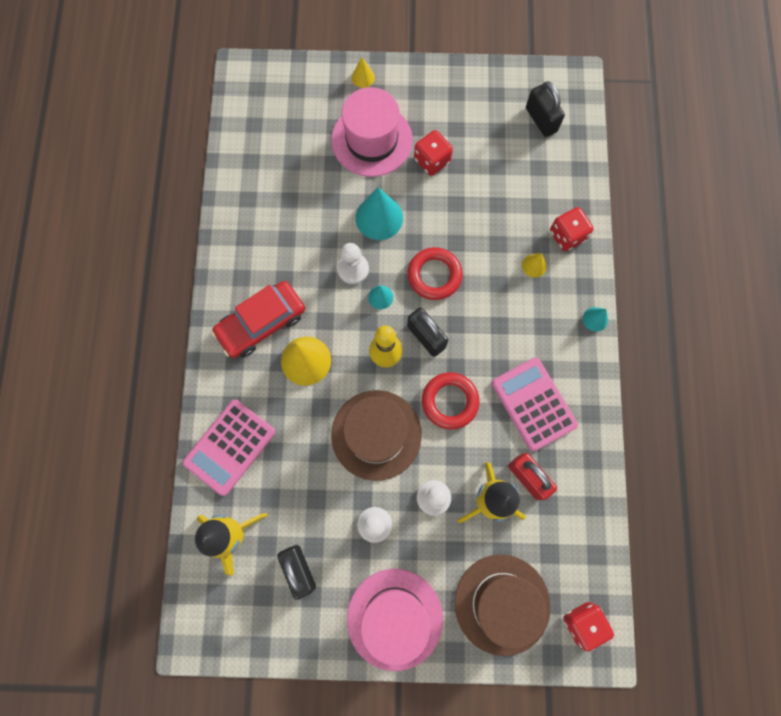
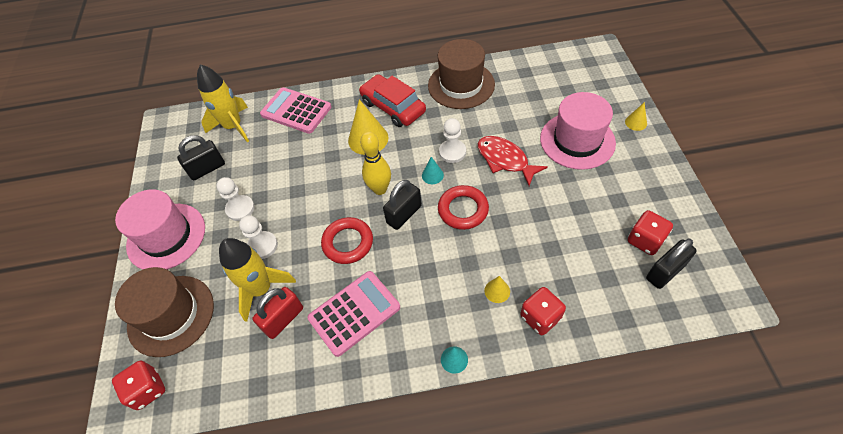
camera: 85 degrees right, 20 degrees down
(376, 434) = (313, 195): brown hat -> brown hat (461, 85)
(379, 217) = (505, 160): turquoise cone -> red fish
(432, 161) = (576, 187): red dice -> red dice (645, 240)

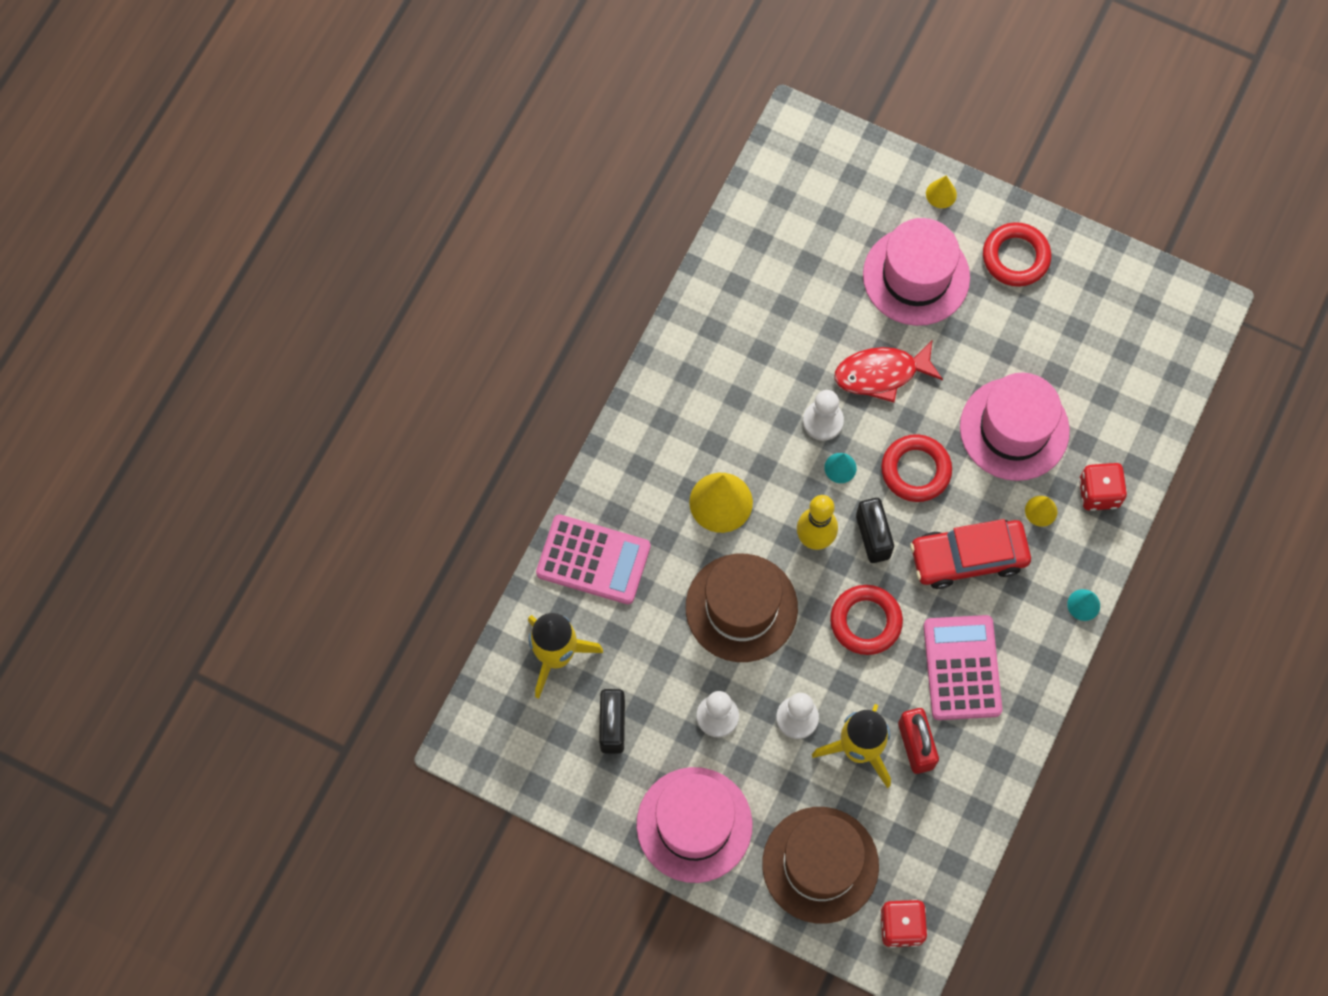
camera: 60 degrees left, 15 degrees up
(296, 111) = (593, 560): pink calculator -> pink calculator turned 135 degrees counterclockwise
(393, 107) = (688, 437): red car -> red car (968, 557)
(461, 85) = (718, 330): brown hat -> brown hat (741, 607)
(536, 242) = (1014, 429): none -> pink hat
(641, 176) = (1015, 257): none -> red ring
(645, 240) = (1091, 325): red dice -> none
(665, 272) = (1137, 339): black padlock -> none

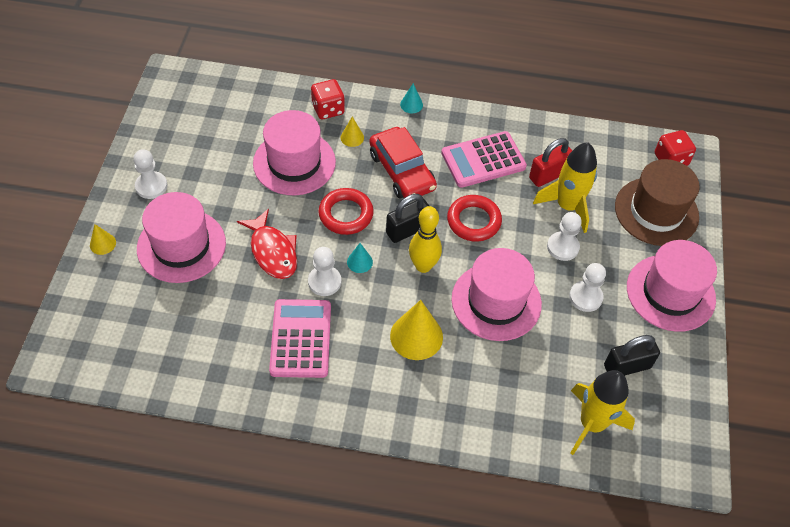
camera: 110 degrees left, 15 degrees down
(593, 560) = (500, 418): pink calculator -> pink calculator (301, 339)
(741, 607) = (496, 301): brown hat -> pink hat
(1015, 257) = (151, 186): red ring -> white pawn

